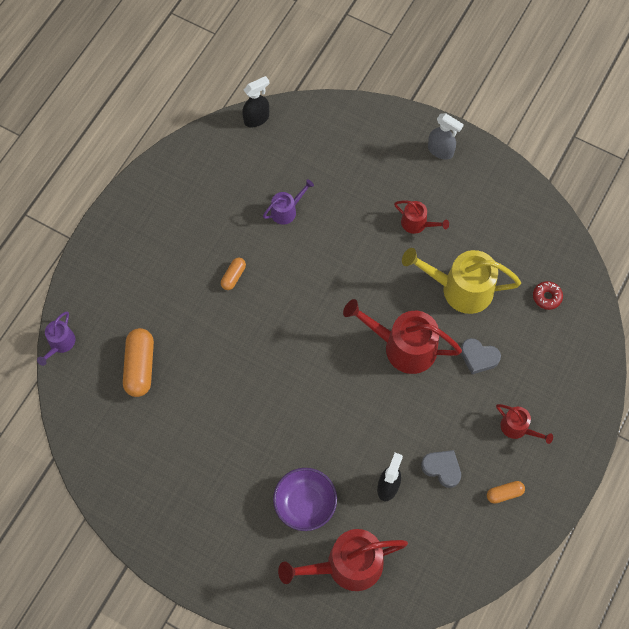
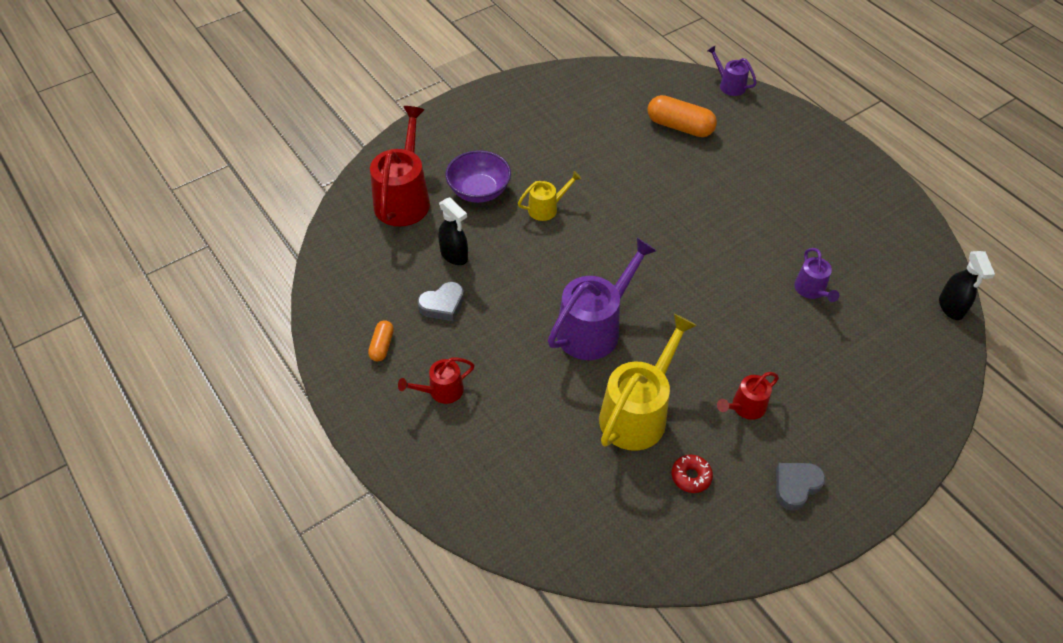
camera: 115 degrees right, 15 degrees down
(233, 276) = (746, 220): orange capsule -> none
(297, 436) = (546, 208): none -> yellow watering can
(403, 346) = (594, 328): red watering can -> purple watering can
(440, 151) = (846, 480): grey spray bottle -> none
(478, 357) = (543, 392): grey heart -> grey heart (796, 486)
(547, 297) = (581, 502): red donut -> red donut (691, 476)

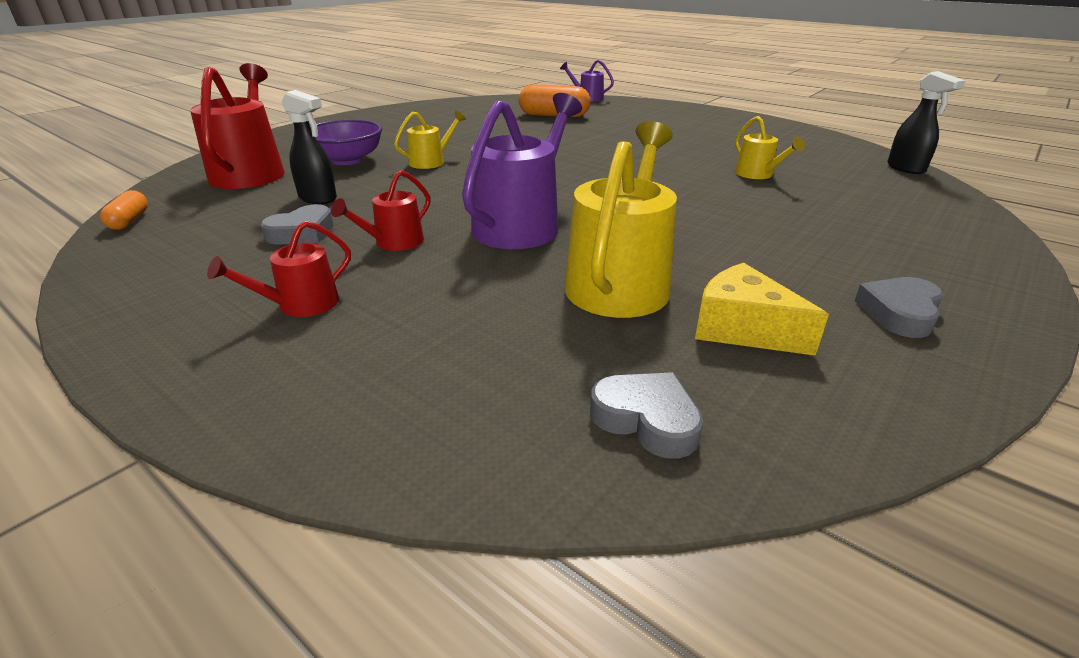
camera: 15 degrees left, 20 degrees down
(382, 346) = (200, 276): orange capsule -> orange capsule (129, 221)
(605, 530) = (647, 420): none -> grey heart
(691, 476) = (743, 328): red donut -> yellow cheese
(745, 407) = (761, 256): red watering can -> red watering can (394, 243)
(811, 290) = (757, 174): purple watering can -> yellow watering can

